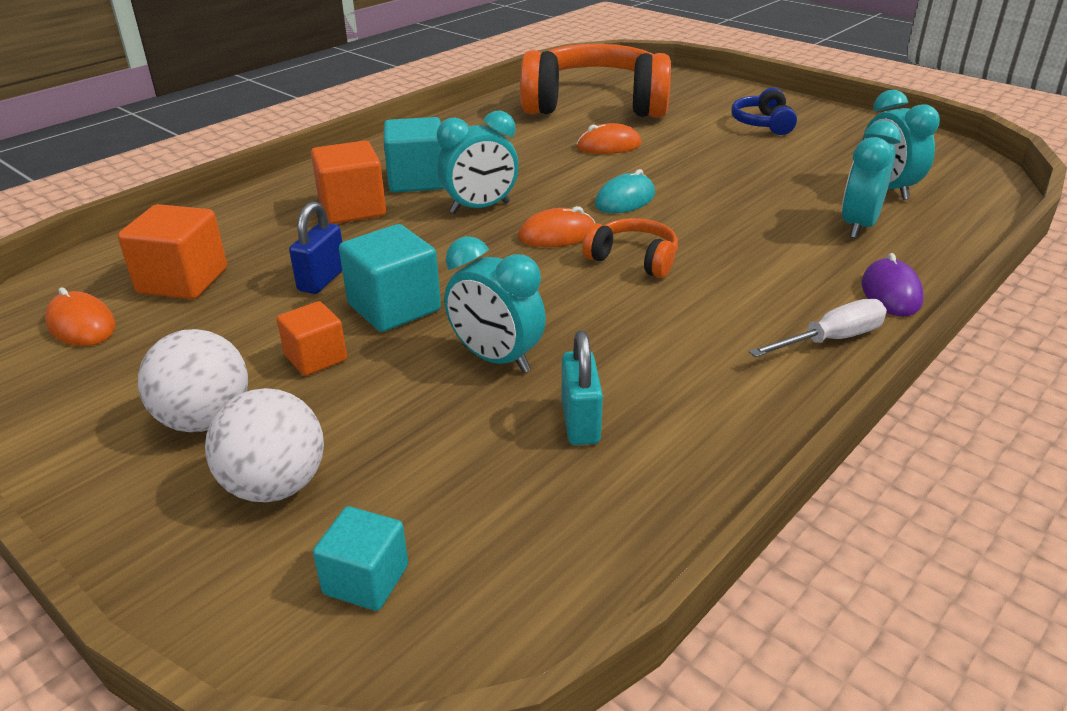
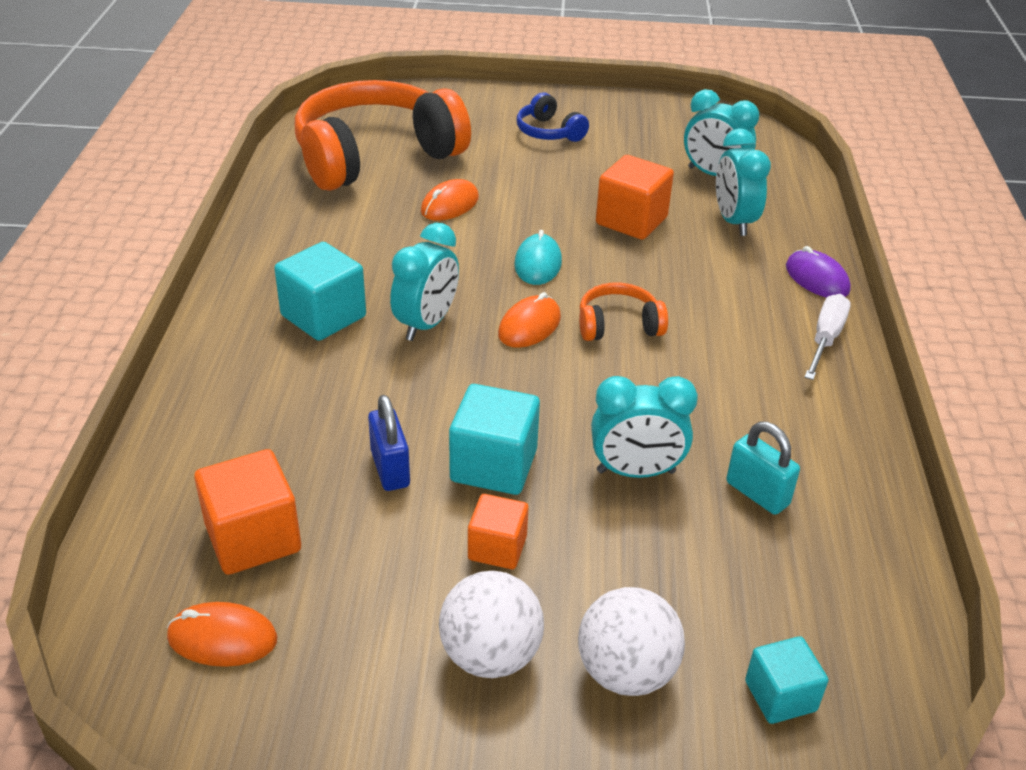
camera: 40 degrees left, 5 degrees up
(352, 209) = (305, 377): orange cube -> orange cube (631, 221)

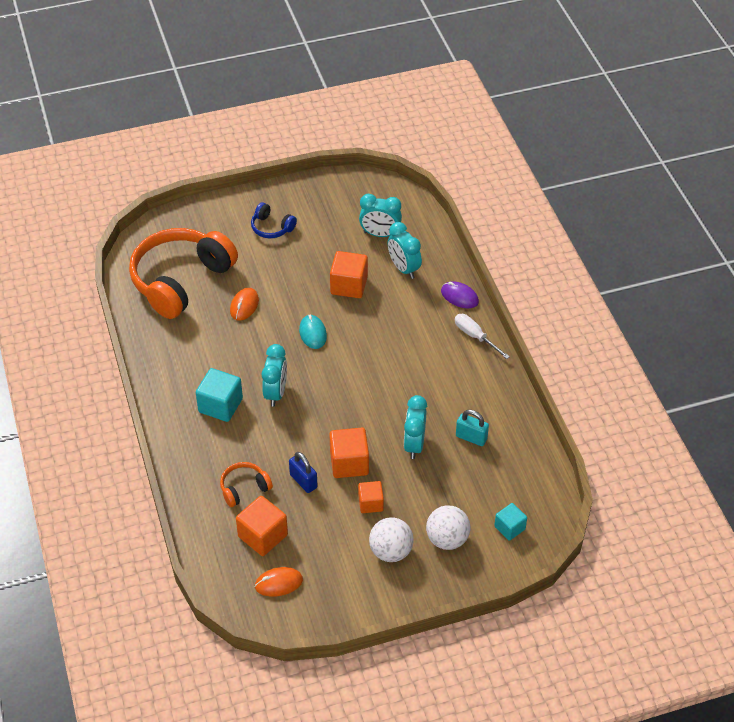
camera: 20 degrees left, 10 degrees up
(494, 465) = (349, 463): turquoise cube -> orange cube
(529, 326) = (328, 376): orange mouse -> none
(618, 325) = (371, 361): orange headphones -> orange headphones (244, 488)
(636, 472) = (414, 444): turquoise clock -> turquoise clock turned 120 degrees clockwise
(825, 339) = (475, 336): white screwdriver -> white screwdriver turned 45 degrees counterclockwise

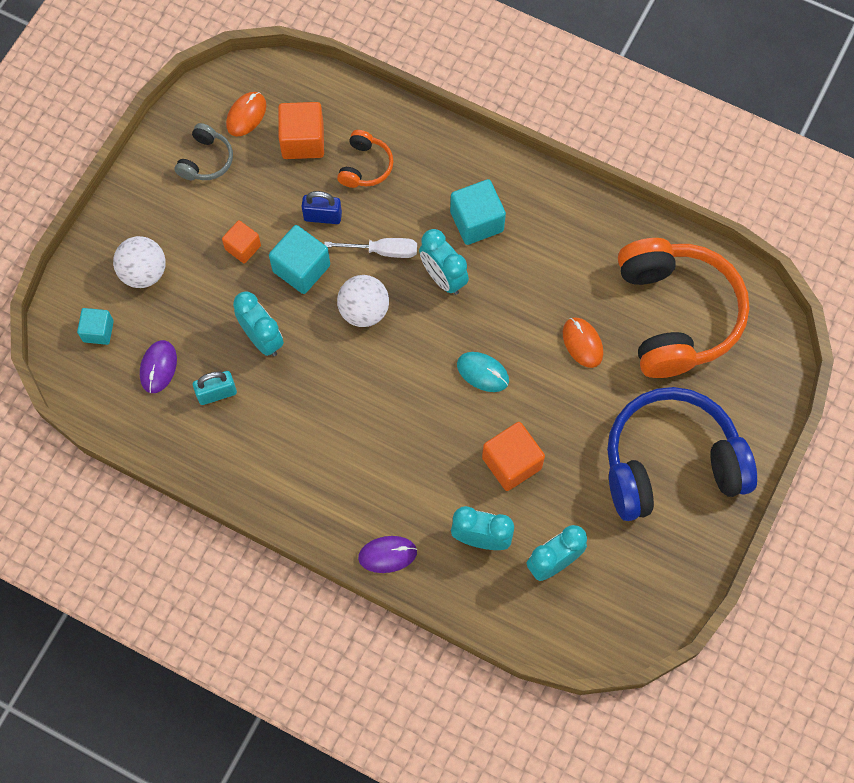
camera: 135 degrees right, 20 degrees up
(271, 227) = (670, 463): blue headphones -> blue headphones, size x2.30
(336, 576) = (206, 160): none -> grey headphones
(349, 463) = (301, 268): orange cube -> turquoise cube
(391, 551) = (181, 220): white ball -> white ball (364, 310)
(475, 336) = (323, 517): white screwdriver -> white screwdriver (383, 251)
(492, 478) = (158, 367): none -> purple mouse

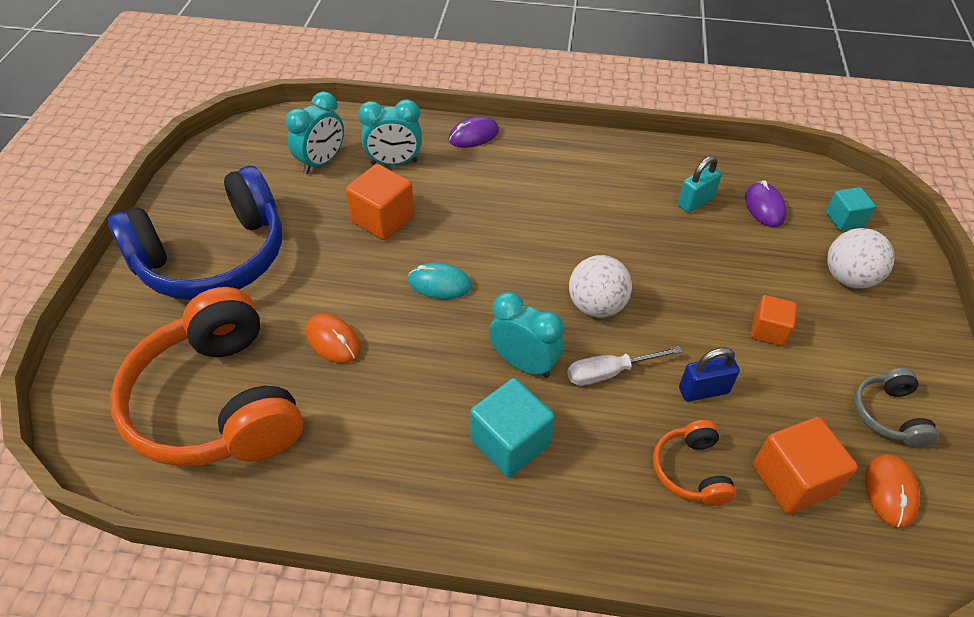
camera: 160 degrees right, 20 degrees down
(262, 338) = (685, 254): turquoise clock -> none
(301, 268) = (690, 328): turquoise cube -> none

